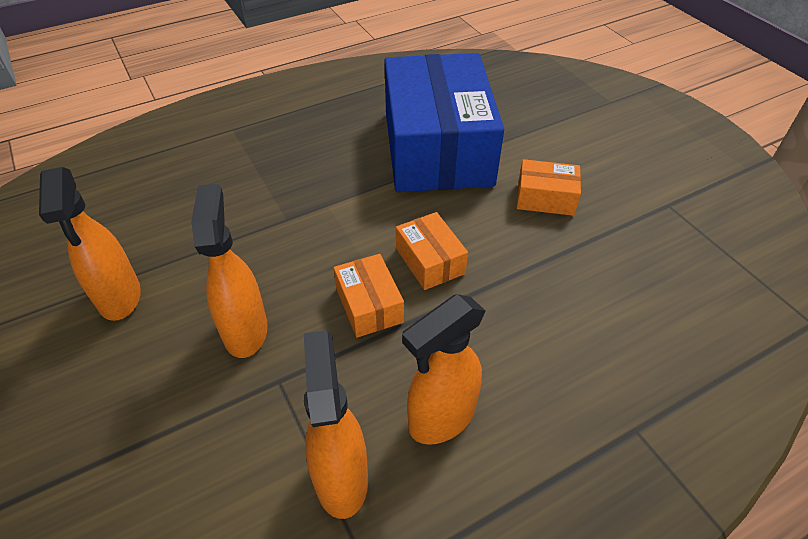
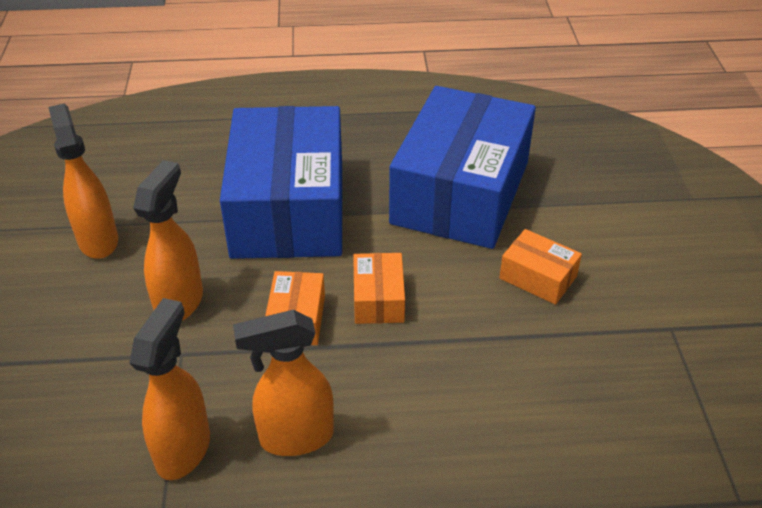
camera: 25 degrees right, 5 degrees down
(120, 298) = (98, 240): orange spray bottle -> orange spray bottle turned 150 degrees clockwise
(297, 206) = (289, 208): none -> blue box

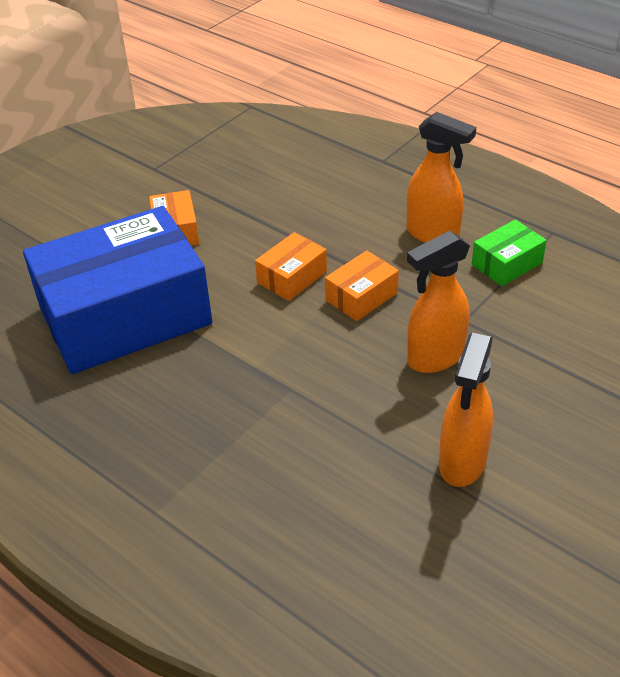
camera: 135 degrees left, 0 degrees up
(184, 449) = (507, 264): orange spray bottle -> green box
(289, 208) = (269, 388): blue box -> none

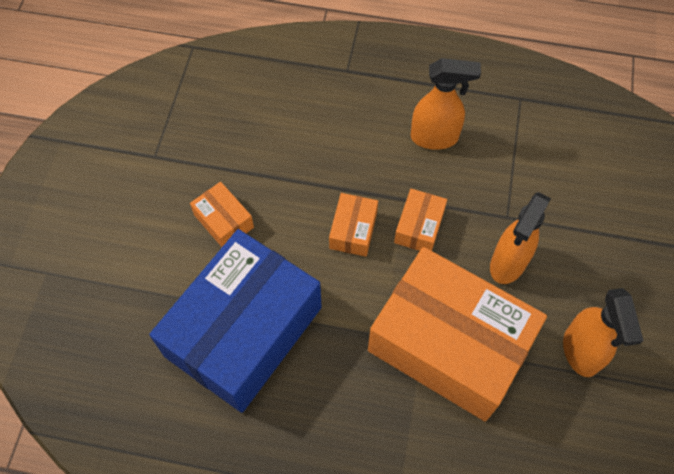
camera: 30 degrees left, 20 degrees up
(318, 400) = (449, 344): none -> orange box
(507, 264) = (506, 146): green box -> none

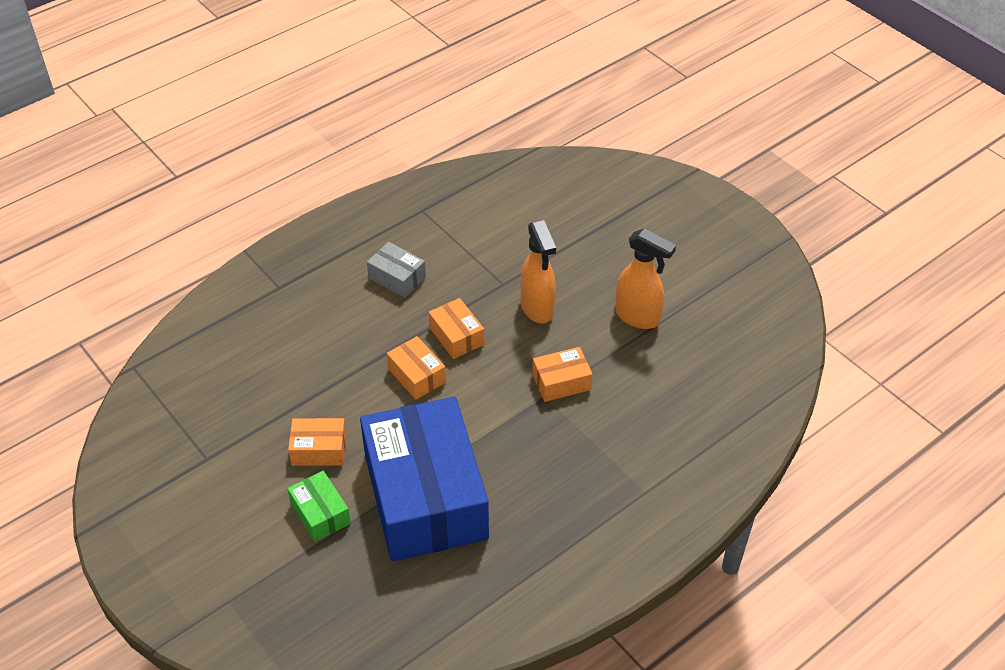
camera: 50 degrees left, 15 degrees down
(167, 270) = (320, 513): none -> green box
(435, 138) = (397, 277): orange spray bottle -> grey box
(449, 344) = (561, 382): orange box -> orange box, size x0.41

